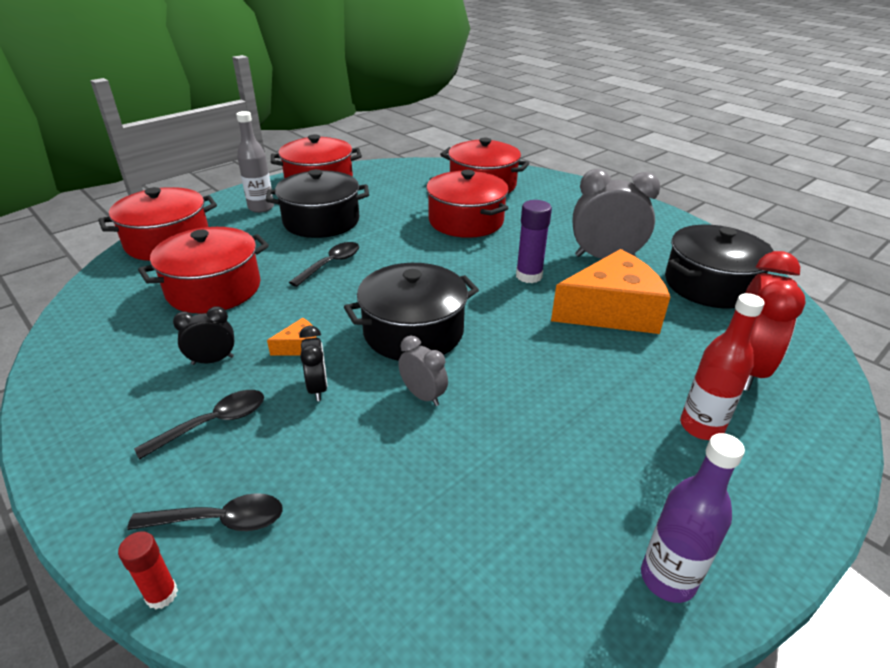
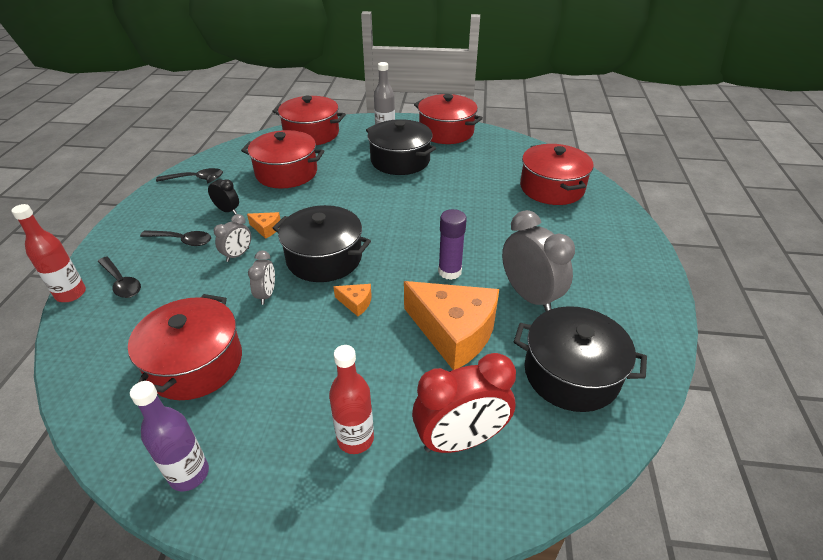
camera: 50 degrees right, 5 degrees up
(162, 595) = (71, 294): red glue stick -> red bottle
(318, 388) = (238, 255): black clock -> grey clock
(331, 264) = (357, 191): black spoon -> black spoon (196, 179)
(466, 221) = (485, 209): red pot -> red pot (195, 363)
(510, 343) = (356, 303): none -> orange cheese

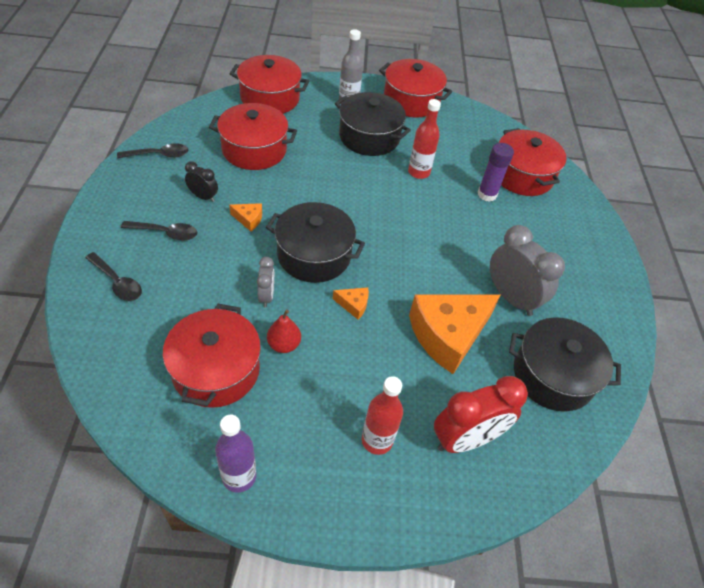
camera: 10 degrees left, 10 degrees up
(71, 294) = (69, 295): red bottle -> red bottle (418, 172)
(238, 255) = (227, 250): grey clock -> none
(273, 340) = (284, 344): none -> red pear
(449, 271) = (436, 271): purple glue stick -> purple glue stick (487, 194)
(454, 332) = (448, 335): orange cheese -> orange cheese turned 120 degrees clockwise

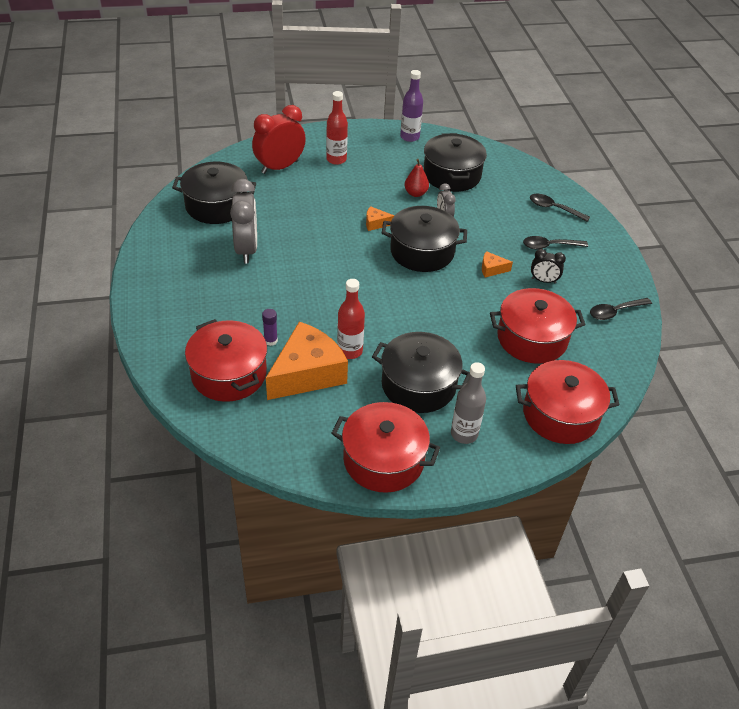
camera: 170 degrees right, 5 degrees down
(216, 370) = (452, 175): red pot -> black pot
(448, 335) = (298, 216): orange cheese -> orange cheese (307, 373)
(487, 194) = (270, 341): purple glue stick -> purple glue stick, size x0.62
(511, 298) = (246, 249): grey clock -> grey clock turned 135 degrees counterclockwise

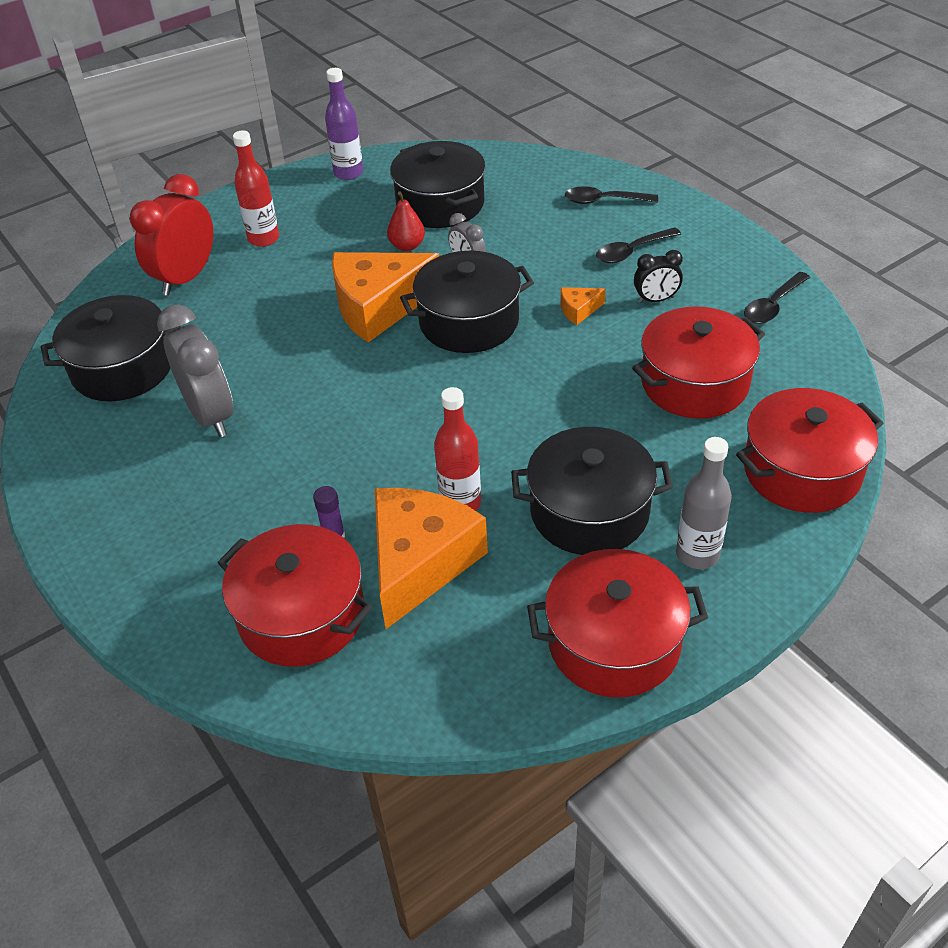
camera: 20 degrees left, 0 degrees up
(376, 223) = (378, 307): orange cheese -> orange cheese, size x2.42

